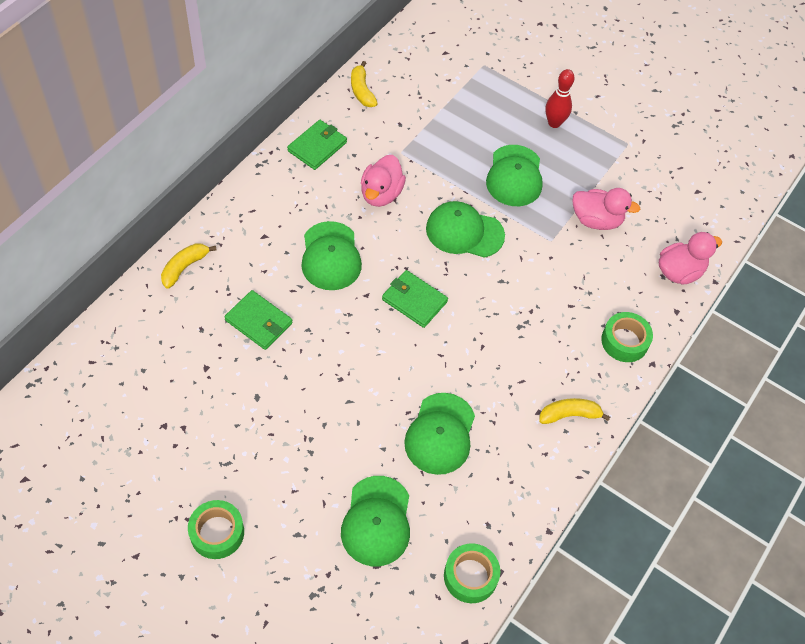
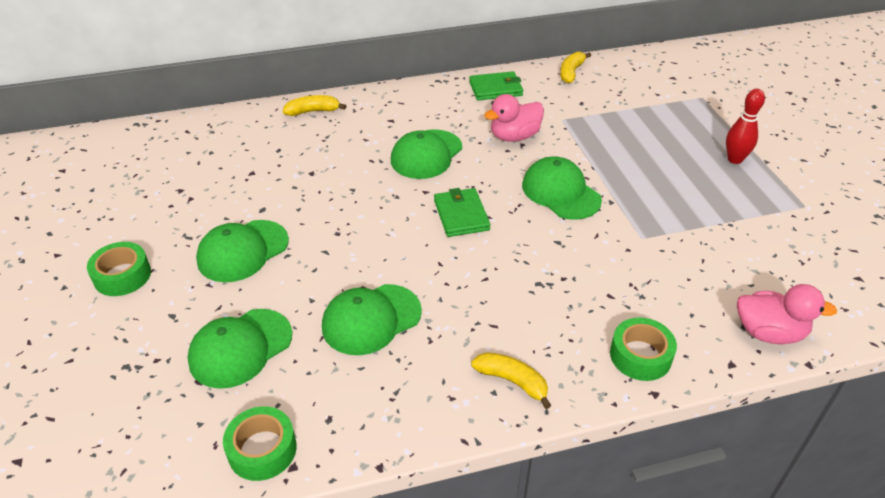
camera: 45 degrees right, 15 degrees down
(259, 322) = (323, 166): green wallet -> none
(514, 176) = (653, 177): green cap -> green cap (242, 251)
(596, 220) = (708, 245): pink duck -> none

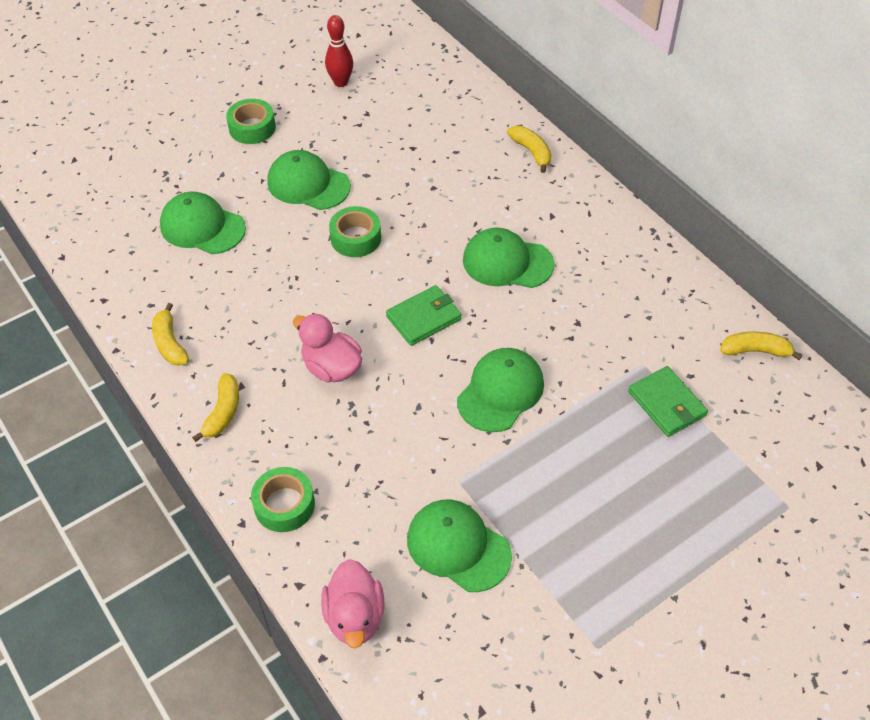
camera: 70 degrees right, 10 degrees up
(262, 449) = (113, 277): green tape -> green tape (356, 238)
(371, 319) = (260, 295): green cap -> green cap (458, 546)
(396, 411) = (170, 343): none -> yellow banana
(495, 89) = (669, 286): green wallet -> green wallet (667, 403)
(514, 136) = (581, 327): pink duck -> pink duck (331, 367)
(734, 159) = (658, 559): red bowling pin -> red bowling pin (341, 82)

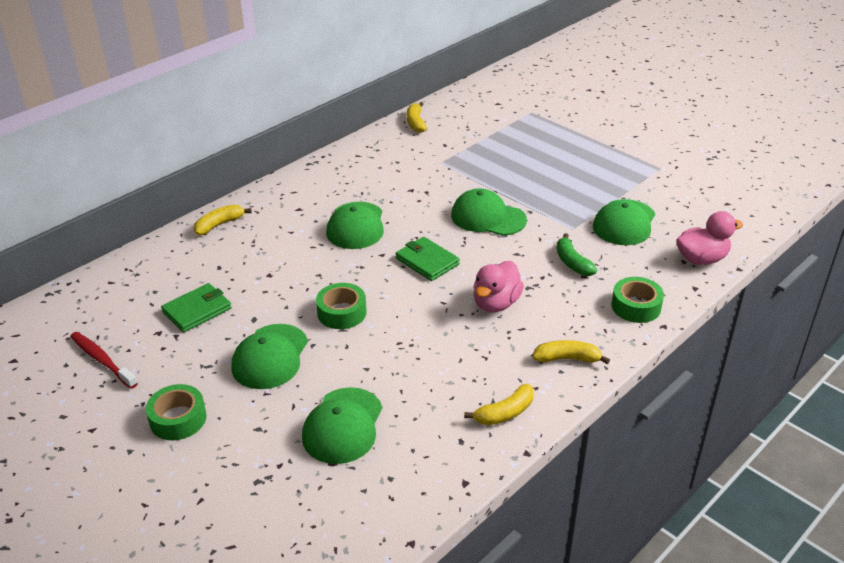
camera: 100 degrees left, 15 degrees down
(341, 82) = (102, 360): red bowling pin -> red toothbrush
(385, 460) = (572, 262): none -> green banana
(667, 403) = (472, 152): green wallet -> green wallet (197, 310)

